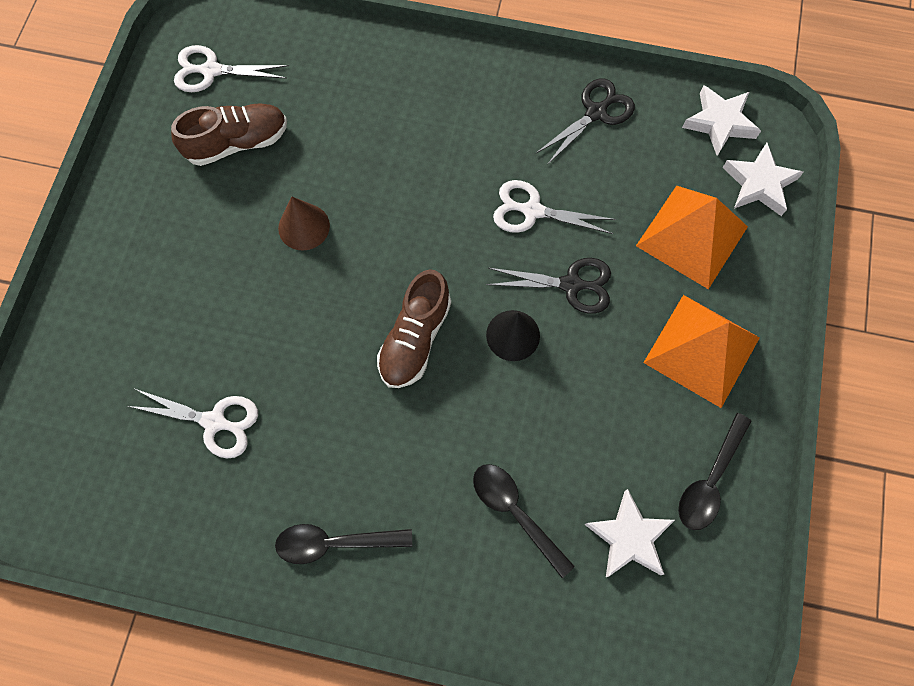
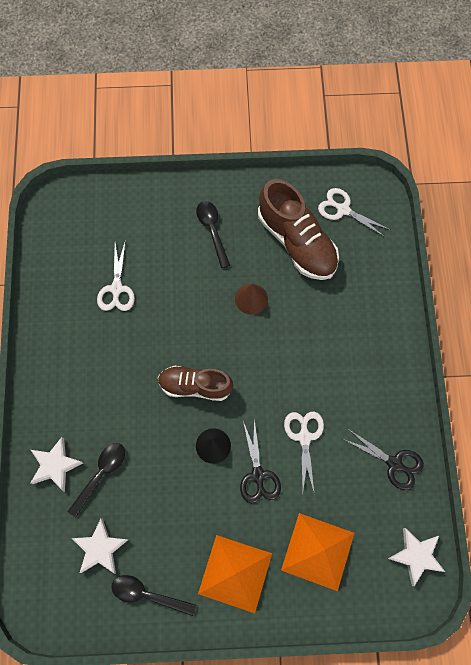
camera: 75 degrees right, 0 degrees up
(211, 71) = (343, 209): white scissors -> white scissors turned 45 degrees counterclockwise
(237, 143) = (297, 242): brown shoe -> brown shoe, size x1.53
(335, 543) = (62, 375): black spoon -> black spoon (212, 230)
(759, 184) = (374, 594): white star -> white star (55, 465)

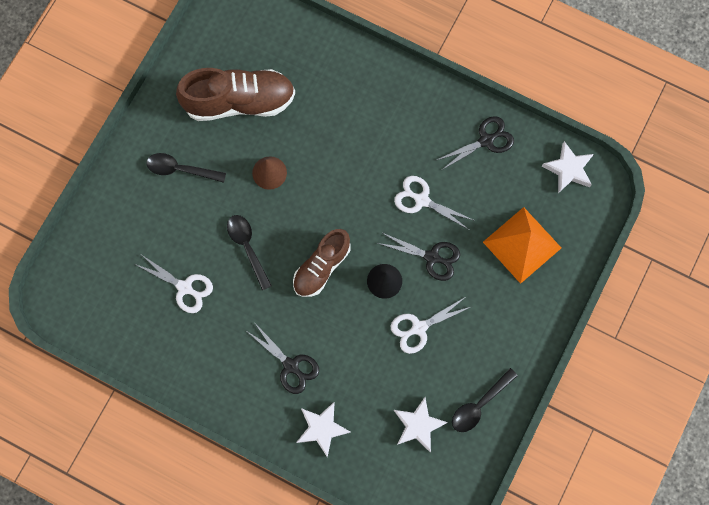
camera: 60 degrees left, 5 degrees up
(96, 409) = (291, 366): none -> black scissors
(101, 474) = (353, 392): black spoon -> black spoon (247, 247)
(235, 573) = (502, 322): orange pyramid -> none
(343, 209) = (233, 43): white scissors -> white scissors (419, 328)

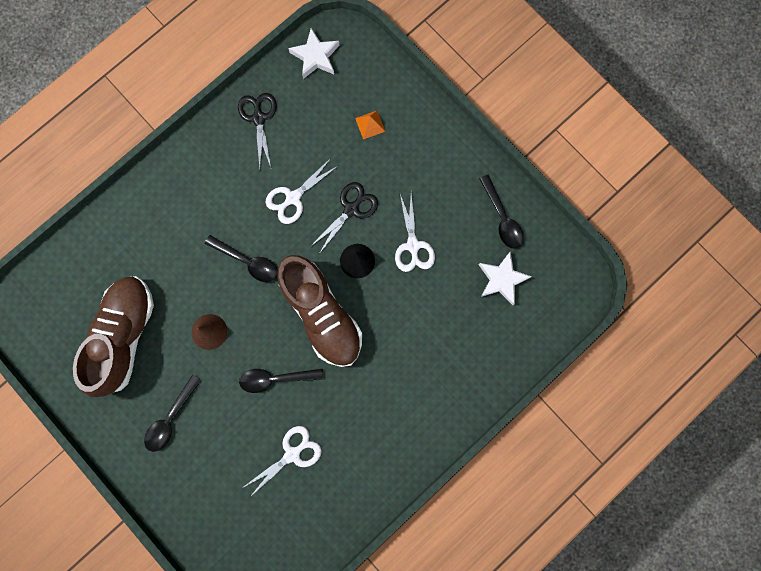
camera: 70 degrees left, 5 degrees up
(291, 366) = (406, 377): black scissors -> none
(321, 267) = (322, 314): brown shoe -> brown shoe, size x1.53
(322, 428) = (474, 368): white star -> none
(346, 182) = (247, 261): none -> black spoon
(522, 245) = (370, 124): orange pyramid -> orange pyramid, size x0.44

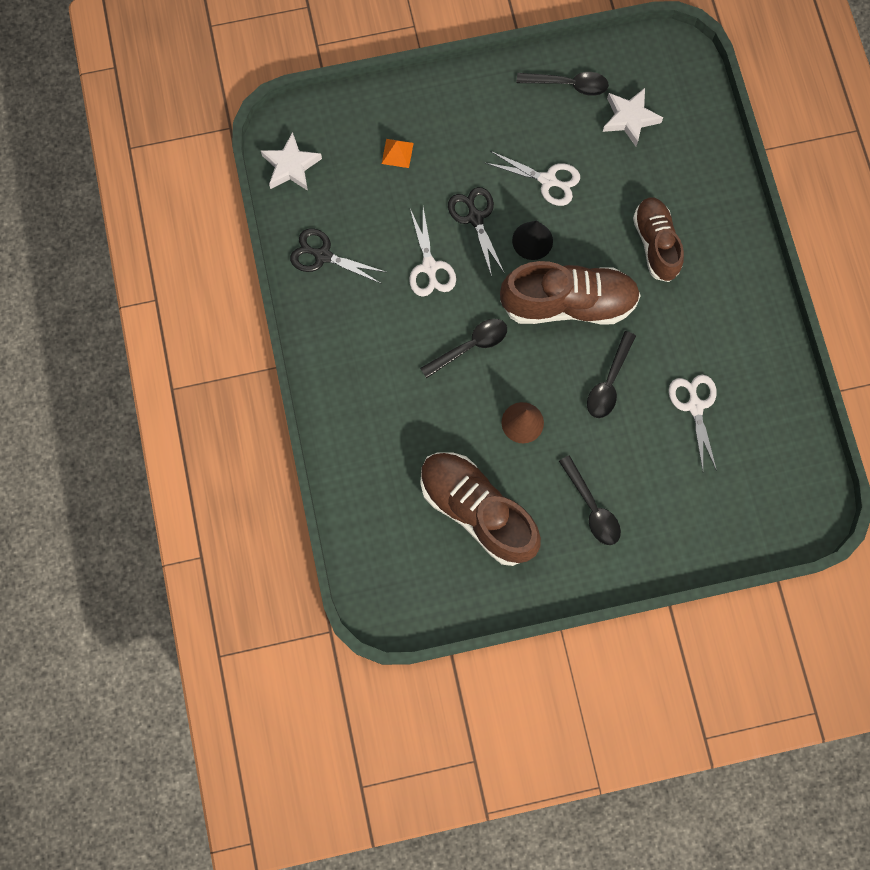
camera: 60 degrees left, 5 degrees down
(408, 354) = (655, 244): none -> brown shoe

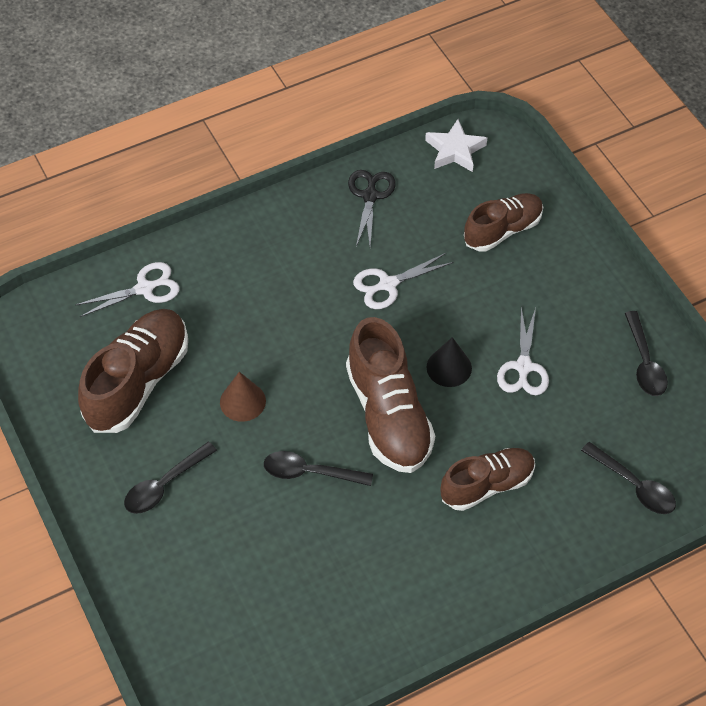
camera: 75 degrees right, 20 degrees down
(397, 153) = (502, 230): orange pyramid -> brown shoe
(470, 346) = (313, 338): black spoon -> black spoon (634, 485)
(475, 218) = (456, 311): black scissors -> none
(629, 118) = (629, 429): white star -> none
(695, 406) = (306, 563): white scissors -> white scissors (145, 288)

